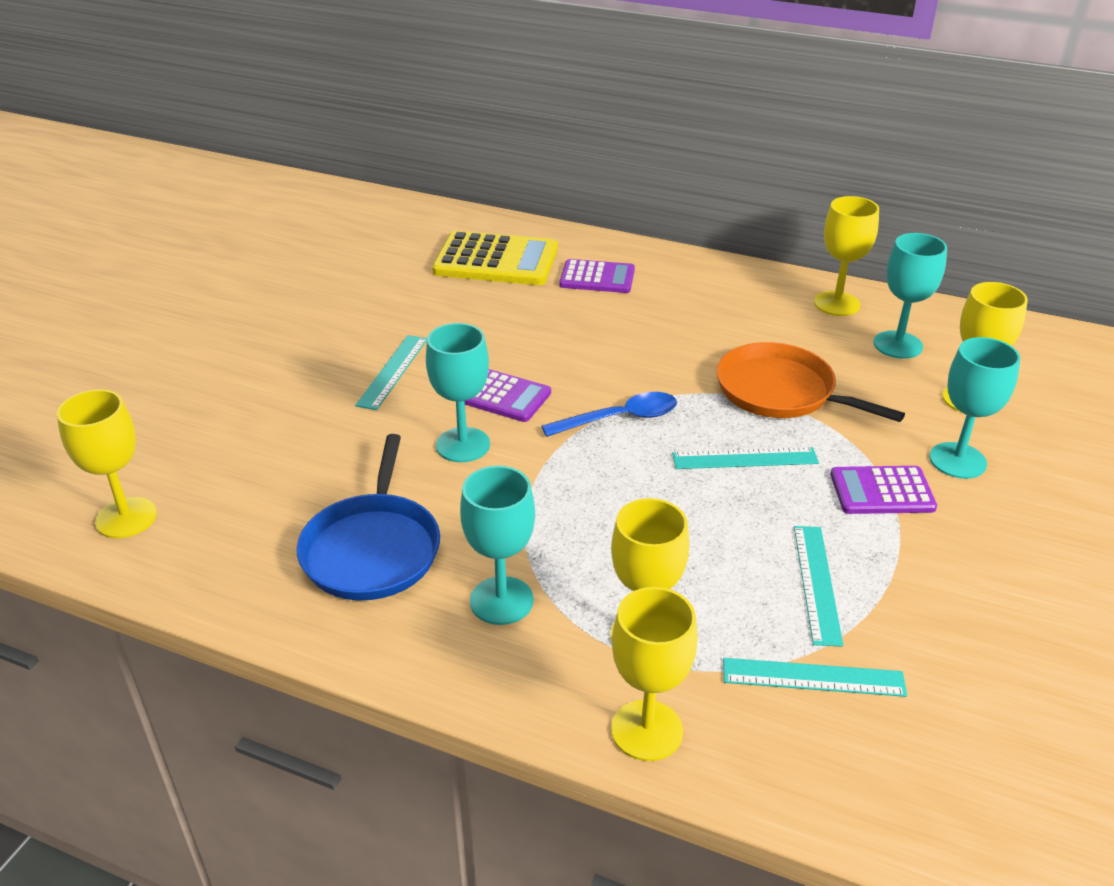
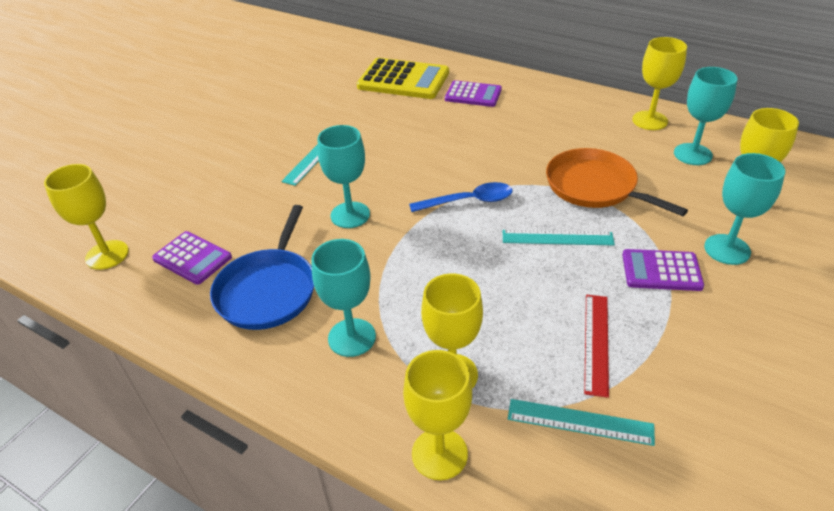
camera: 10 degrees right, 5 degrees up
(503, 396) = (387, 180): purple calculator -> purple calculator (192, 258)
(816, 583) = (596, 343): turquoise ruler -> red ruler

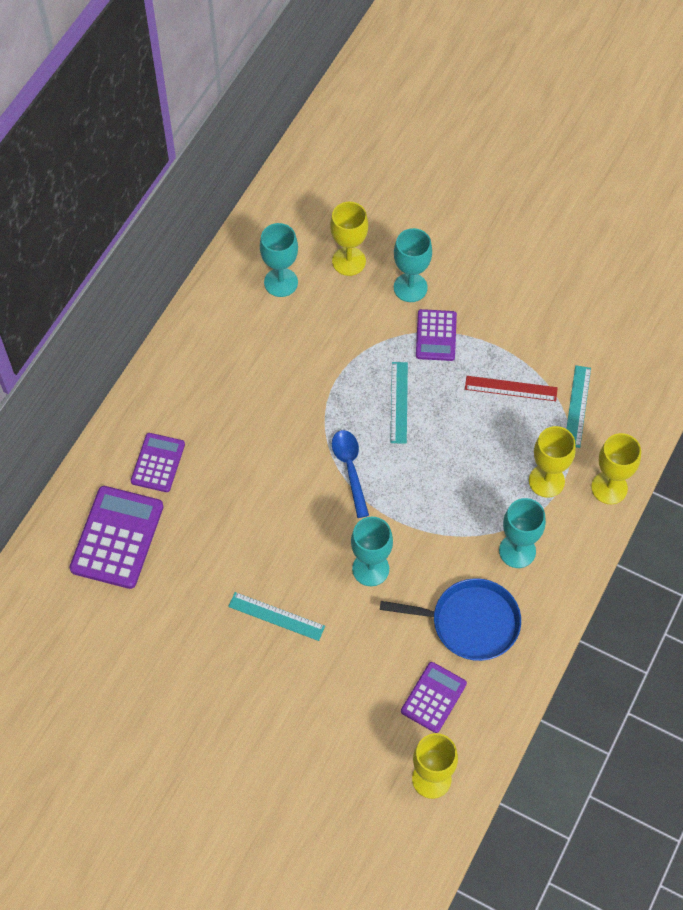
camera: 95 degrees left, 20 degrees up
(403, 80) = (117, 537): yellow calculator -> purple calculator
(595, 186) = (329, 366): orange pan -> none
(650, 120) = (221, 305): yellow goblet -> none

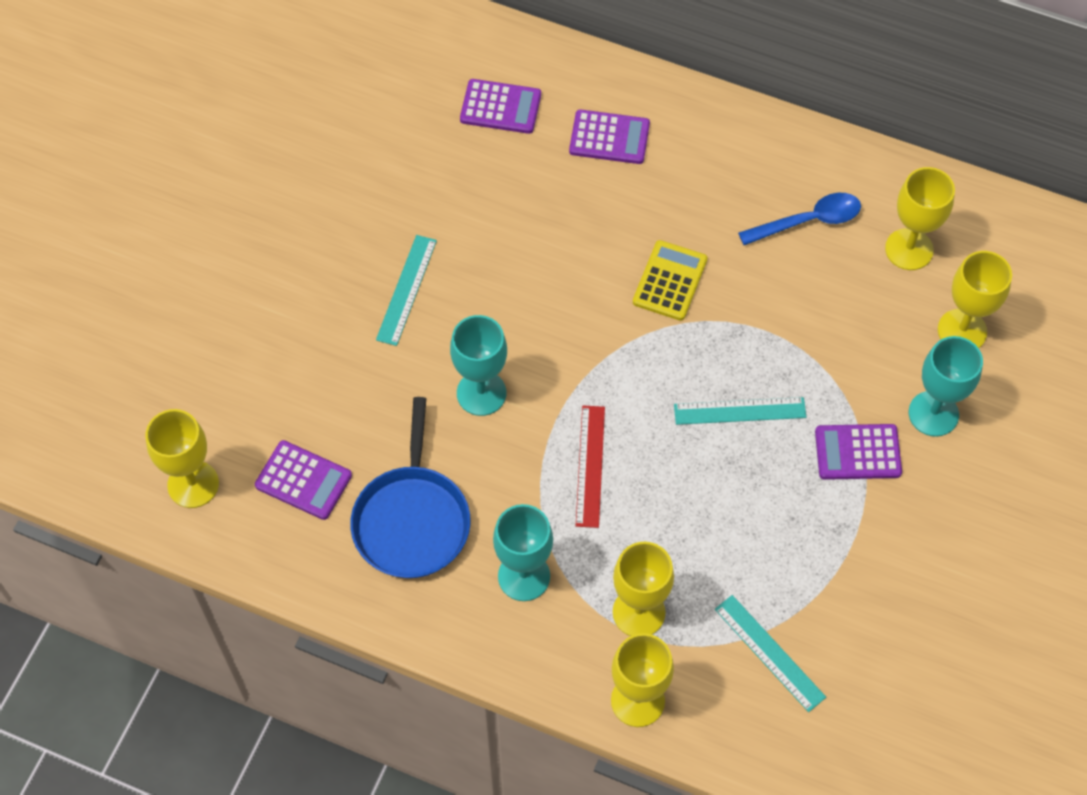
camera: 85 degrees right, 0 degrees up
(117, 537) = (500, 107): purple calculator -> purple calculator, size x0.61
(281, 282) = (909, 249): turquoise goblet -> yellow goblet
(289, 435) = (669, 281): none -> yellow calculator
(350, 469) = (627, 358): blue spoon -> blue spoon (808, 221)
(511, 388) = (785, 558): red ruler -> red ruler (590, 466)
(577, 406) = (769, 653): turquoise ruler -> turquoise ruler turned 45 degrees clockwise

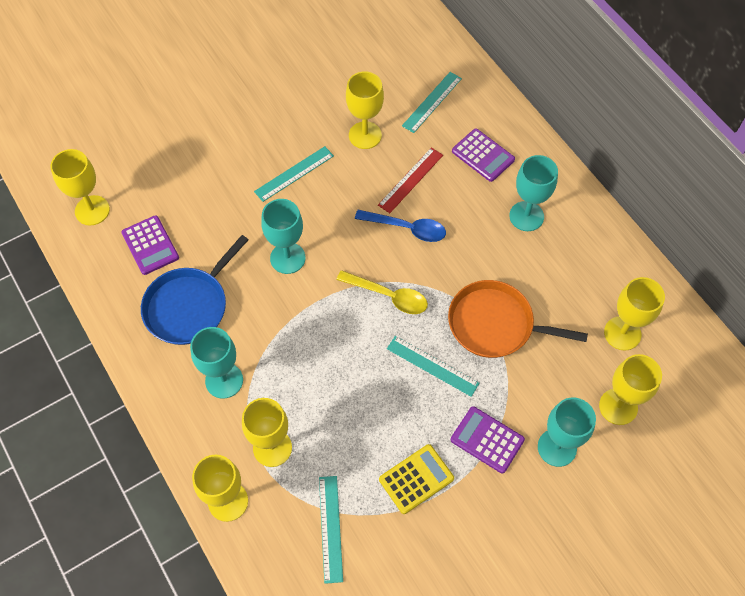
camera: 35 degrees right, 0 degrees up
(453, 193) = (365, 135): none -> yellow goblet
(500, 107) = (432, 102): purple calculator -> turquoise ruler
(590, 466) = (315, 340): red ruler -> red ruler (410, 180)
(631, 364) = (388, 296): none -> yellow spoon
(669, 281) = (452, 260): yellow calculator -> yellow calculator (416, 479)
(712, 180) = (526, 216): none -> turquoise goblet
(771, 323) = (495, 324): none -> orange pan
(808, 221) = (568, 276): blue spoon -> blue spoon (406, 228)

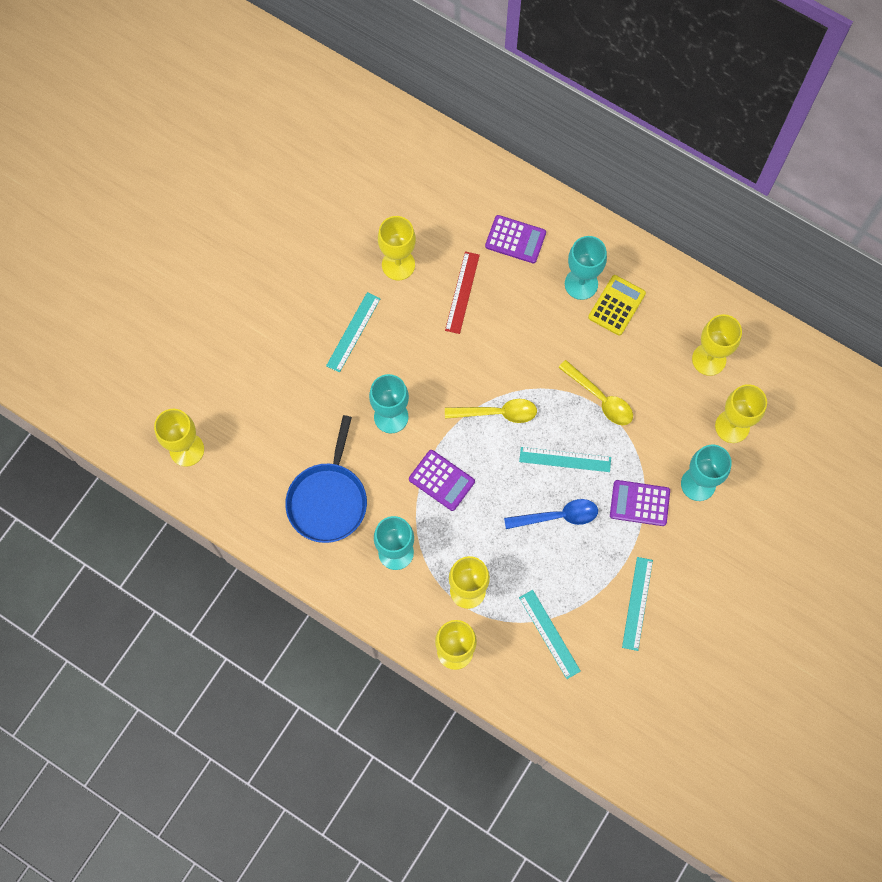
camera: 25 degrees left, 10 degrees up
(150, 245) = (260, 459): purple calculator -> purple calculator (441, 480)
(406, 228) = (482, 342): blue spoon -> blue spoon (557, 516)
(416, 479) = (598, 562): yellow calculator -> yellow calculator (616, 305)
(432, 102) = (443, 203): turquoise ruler -> turquoise ruler (637, 603)
(495, 324) = (600, 398): orange pan -> yellow spoon

